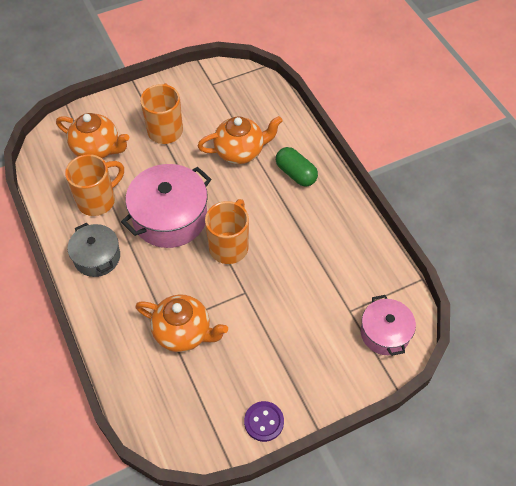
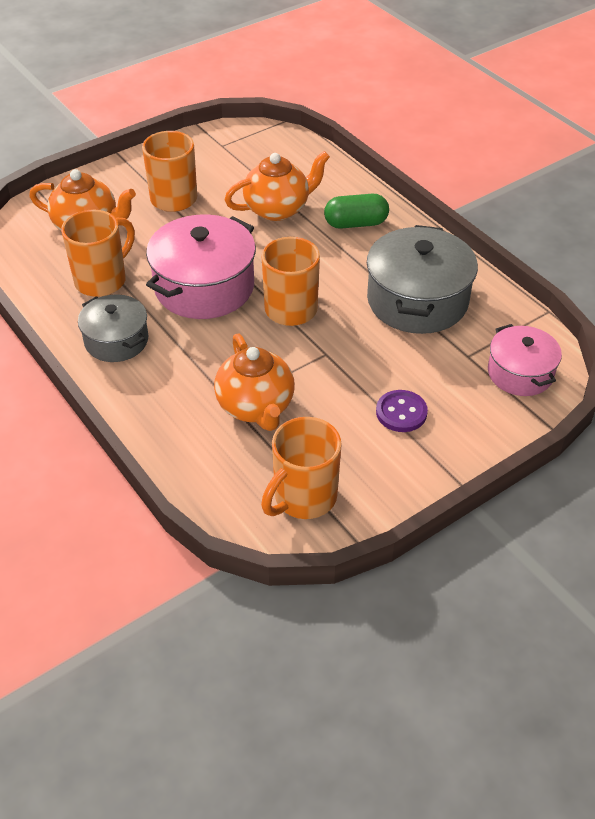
camera: 10 degrees left, 10 degrees down
(183, 332) = (256, 407): orange teapot -> orange teapot turned 60 degrees clockwise
(199, 418) = (303, 498): none -> orange mug
(264, 422) = (391, 490): purple button -> purple button (401, 412)
(296, 174) = (356, 223): green capsule -> green capsule turned 45 degrees counterclockwise
(324, 253) = (417, 300): none -> grey pot

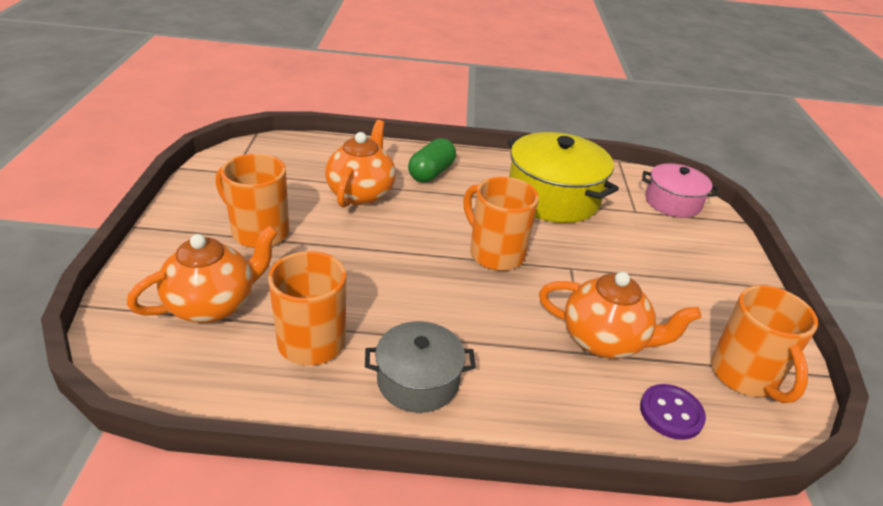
camera: 55 degrees left, 10 degrees down
(204, 287) = (409, 283): pink pot -> none
(401, 412) = (674, 271): purple button -> purple button (671, 413)
(417, 300) = (553, 197): grey pot -> yellow pot

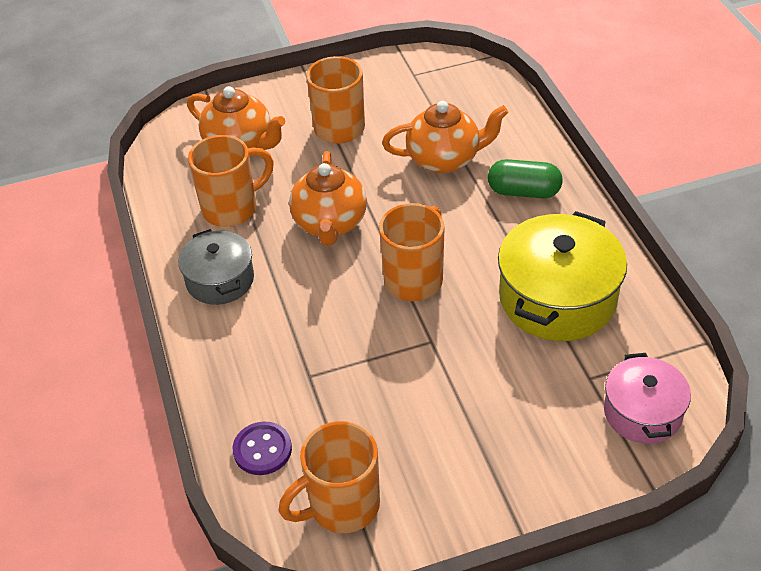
camera: 75 degrees right, 10 degrees up
(605, 340) = (333, 387): orange teapot -> orange teapot (330, 224)

